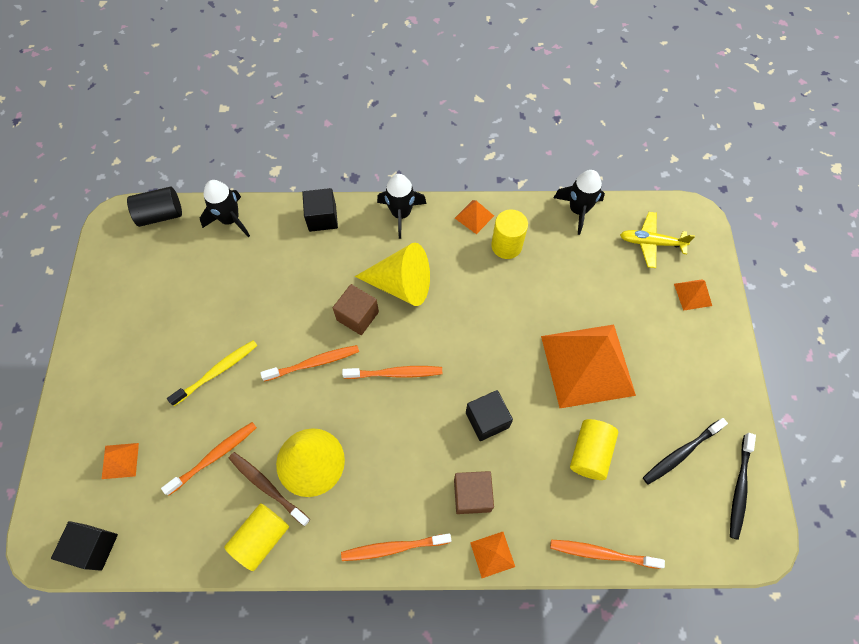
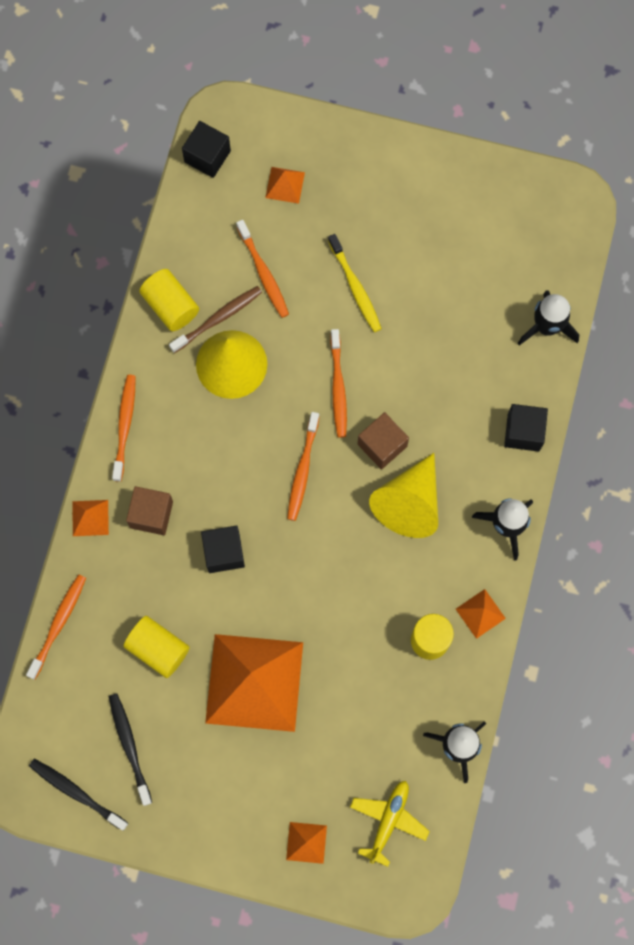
camera: 105 degrees right, 10 degrees up
(161, 215) = (573, 250): black cylinder -> none

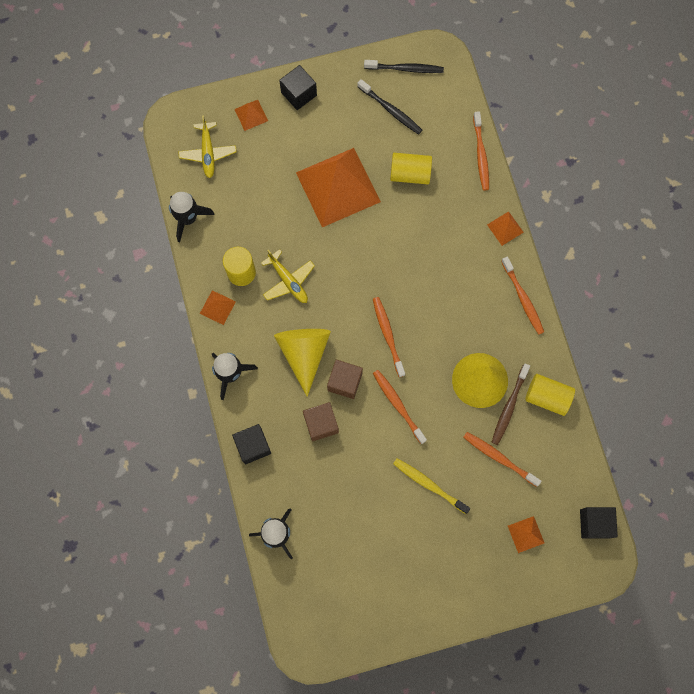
camera: 150 degrees right, 0 degrees up
(151, 514) = (467, 252): brown cube -> brown cube (321, 424)
(224, 552) = (406, 254): black cube -> black cube (299, 94)
(380, 598) = (288, 281): none -> yellow plane

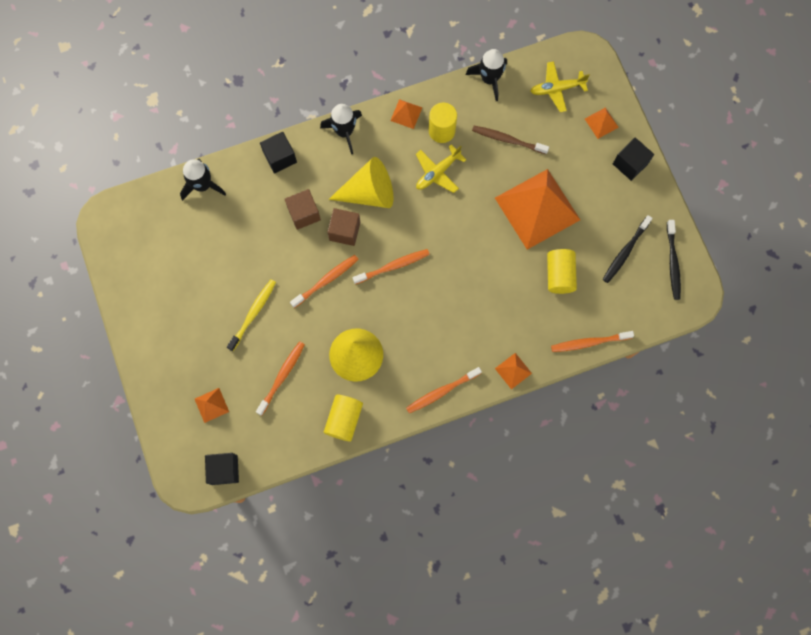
camera: 85 degrees right, 0 degrees up
(509, 407) = (332, 383): brown toothbrush -> brown toothbrush (507, 140)

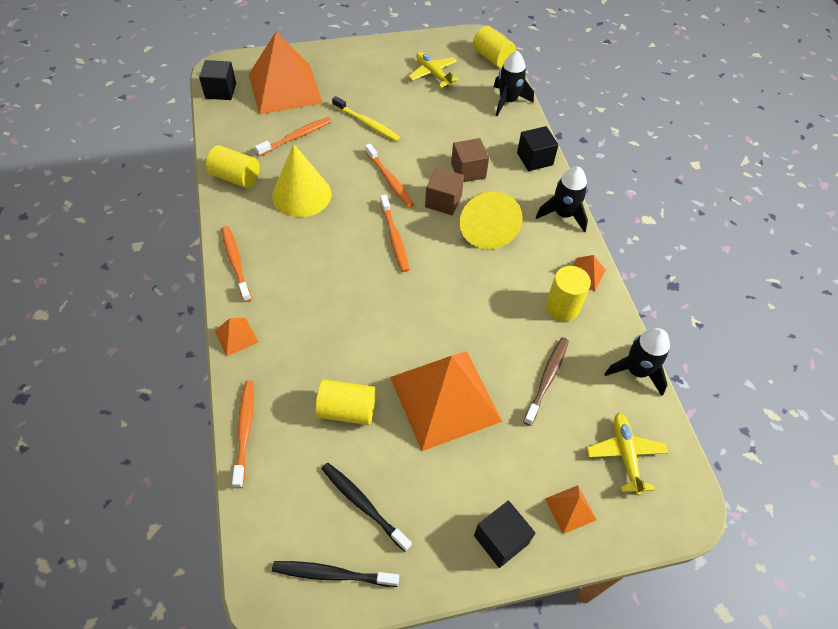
camera: 95 degrees right, 20 degrees down
(136, 205) = (492, 58): none -> yellow cylinder
(211, 405) = (285, 88): orange pyramid -> orange pyramid, size x2.44
(282, 376) = (296, 137): orange toothbrush -> orange toothbrush turned 75 degrees counterclockwise
(437, 173) = (506, 295): yellow plane -> yellow plane (433, 74)

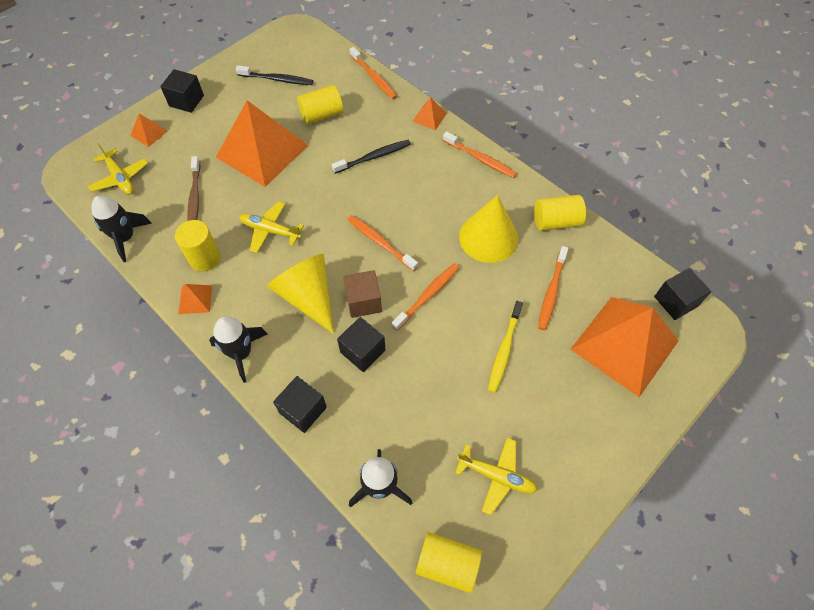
camera: 150 degrees right, 5 degrees up
(332, 574) = (272, 48): black toothbrush -> black toothbrush (374, 157)
(367, 123) = (504, 350): yellow toothbrush -> yellow toothbrush turned 75 degrees counterclockwise
(390, 180) = (427, 295): orange toothbrush -> orange toothbrush turned 105 degrees clockwise
(468, 171) = (362, 351): brown cube -> black cube
(487, 301) = (270, 230): none -> yellow plane

